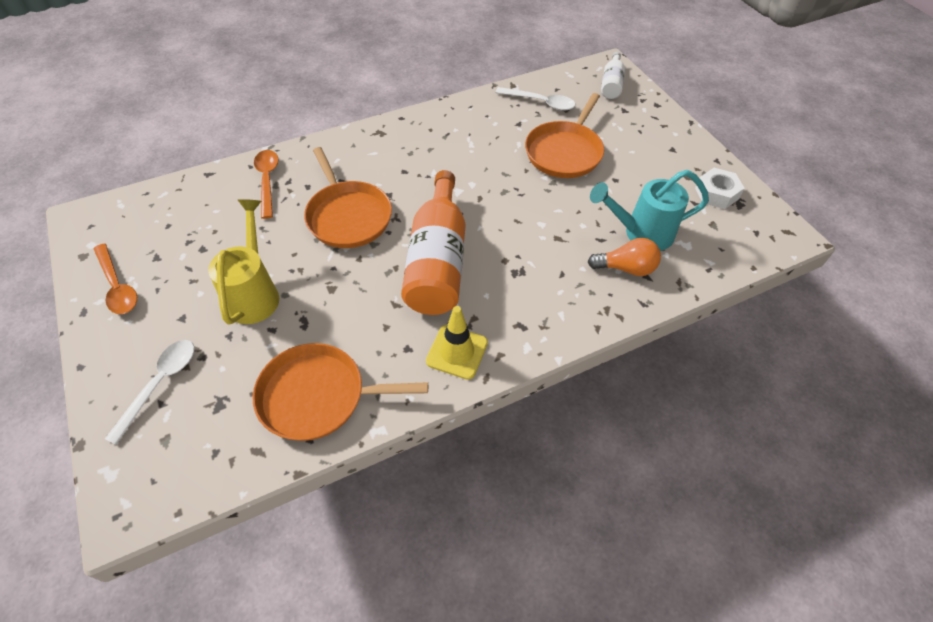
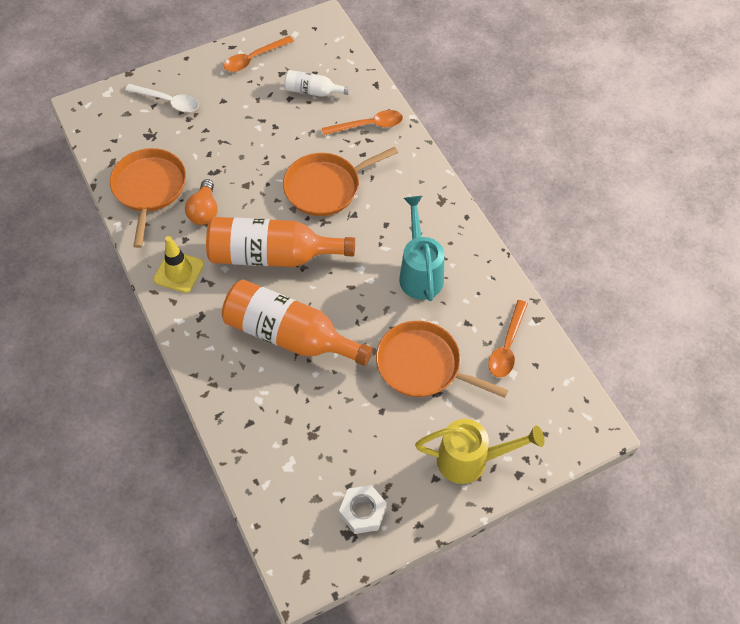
camera: 90 degrees right, 5 degrees up
(254, 293) = (243, 138): yellow watering can -> yellow watering can (470, 460)
(540, 102) = (507, 346): white spoon -> orange spoon
(540, 245) = (290, 335): none -> orange bottle
(611, 84) = (554, 426): white bottle -> white bottle (313, 91)
(626, 268) = (259, 406): orange light bulb -> orange light bulb (204, 211)
(641, 233) = (304, 426): turquoise watering can -> turquoise watering can (420, 273)

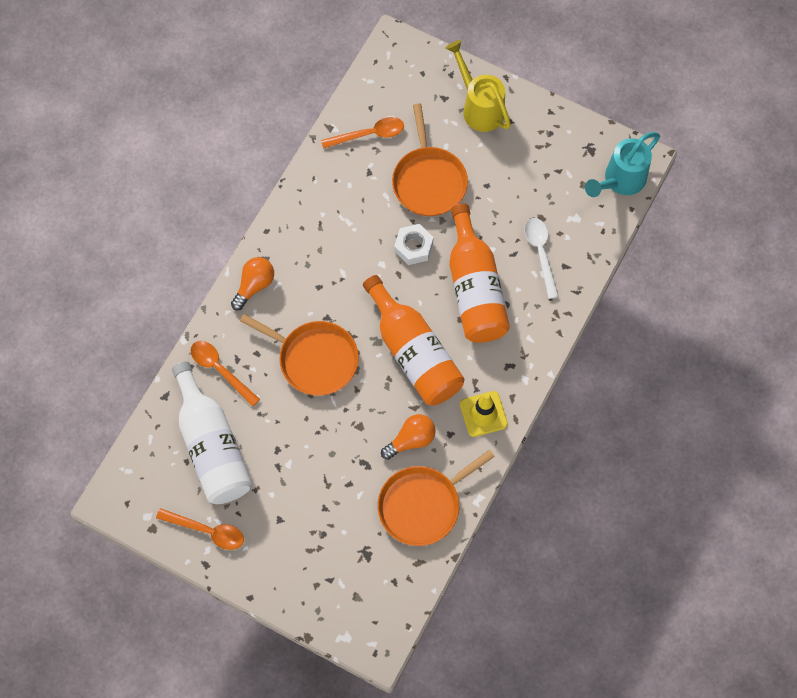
camera: 125 degrees left, 10 degrees up
(168, 101) = (315, 569): white spoon -> white spoon (540, 253)
(313, 91) = (212, 446): white bottle -> white bottle, size x2.01
(363, 512) = (569, 150): white nut -> white nut (413, 247)
(420, 273) = (348, 232): turquoise watering can -> turquoise watering can (620, 181)
(422, 182) = (254, 285): none -> orange light bulb

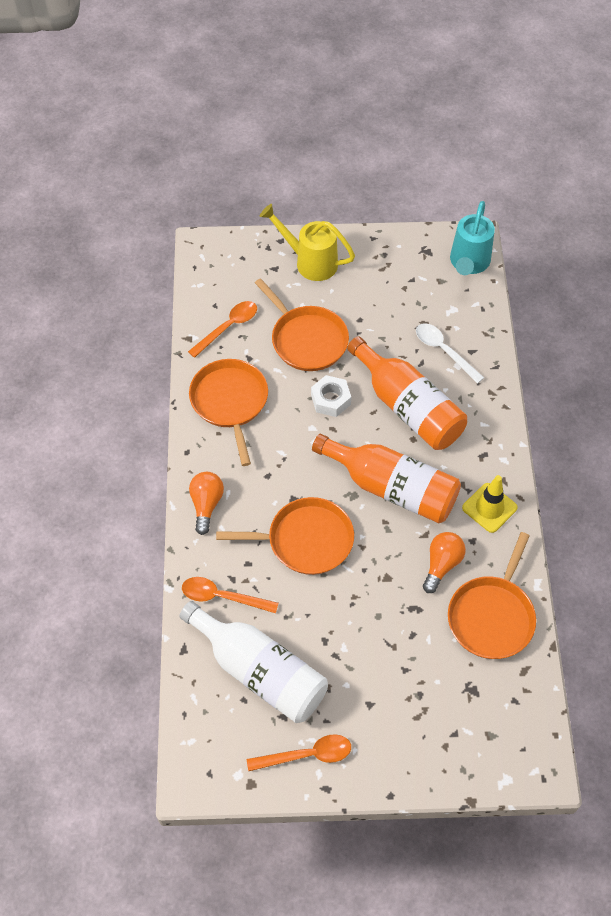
camera: 30 degrees left, 10 degrees down
(328, 205) = (230, 402): none -> orange pan

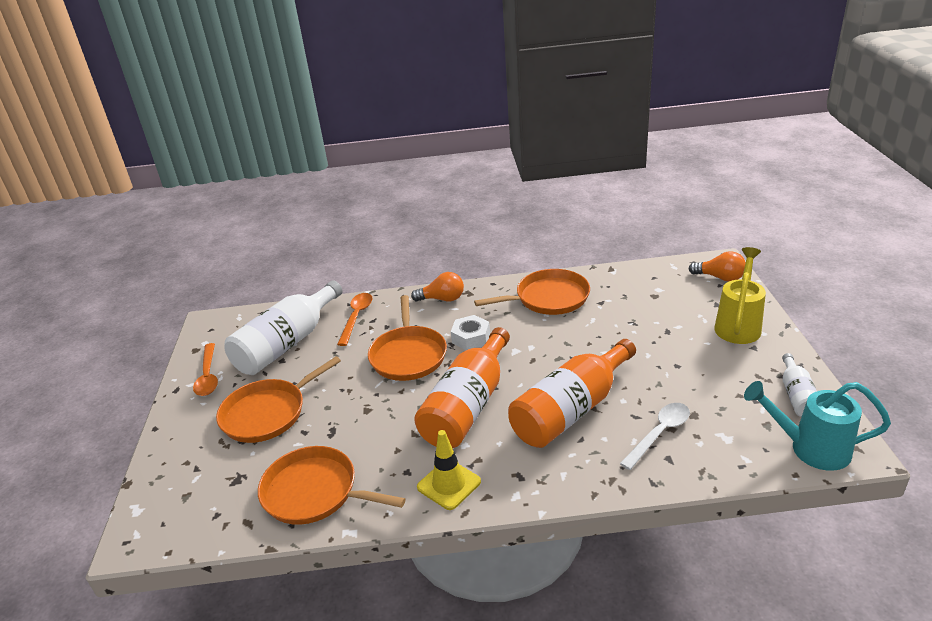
camera: 90 degrees right, 25 degrees down
(228, 327) = (631, 287): orange spoon -> none
(307, 340) = (635, 333): orange pan -> orange pan (268, 413)
(330, 400) = (566, 355): white nut -> white nut (471, 338)
(410, 252) = (797, 395): none -> white bottle
(441, 564) = (379, 448): orange light bulb -> orange light bulb (720, 277)

